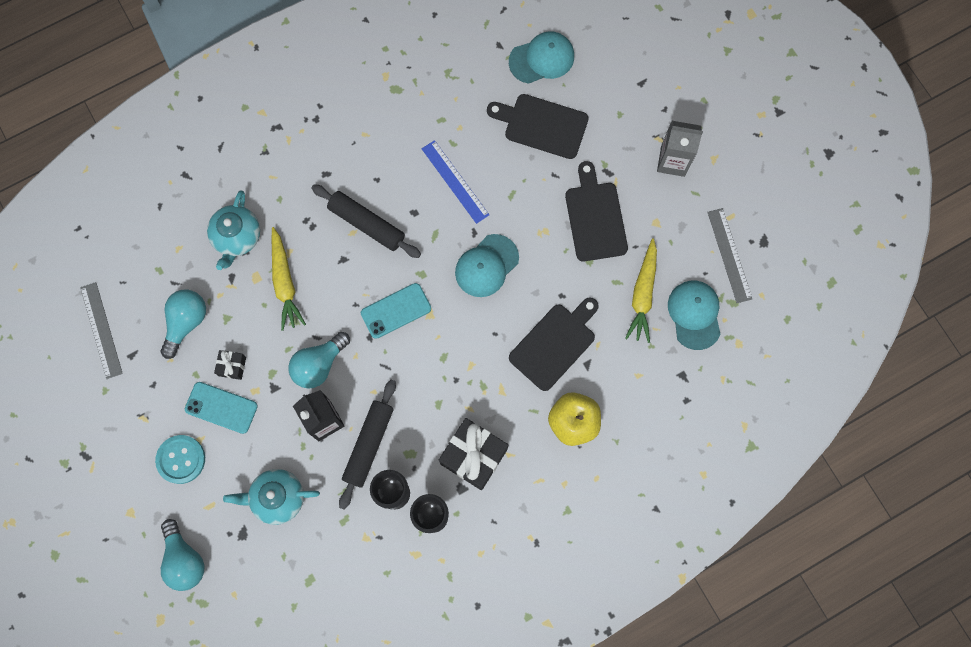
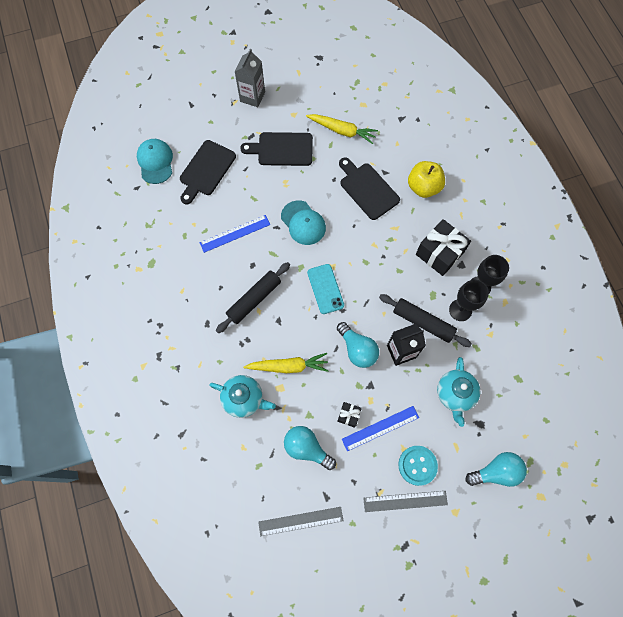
camera: 80 degrees left, 5 degrees down
(221, 407) = (380, 428): turquoise phone -> blue ruler
(694, 314) = (361, 104): turquoise cap -> none
(729, 255) = (324, 77): grey ruler -> grey ruler (405, 501)

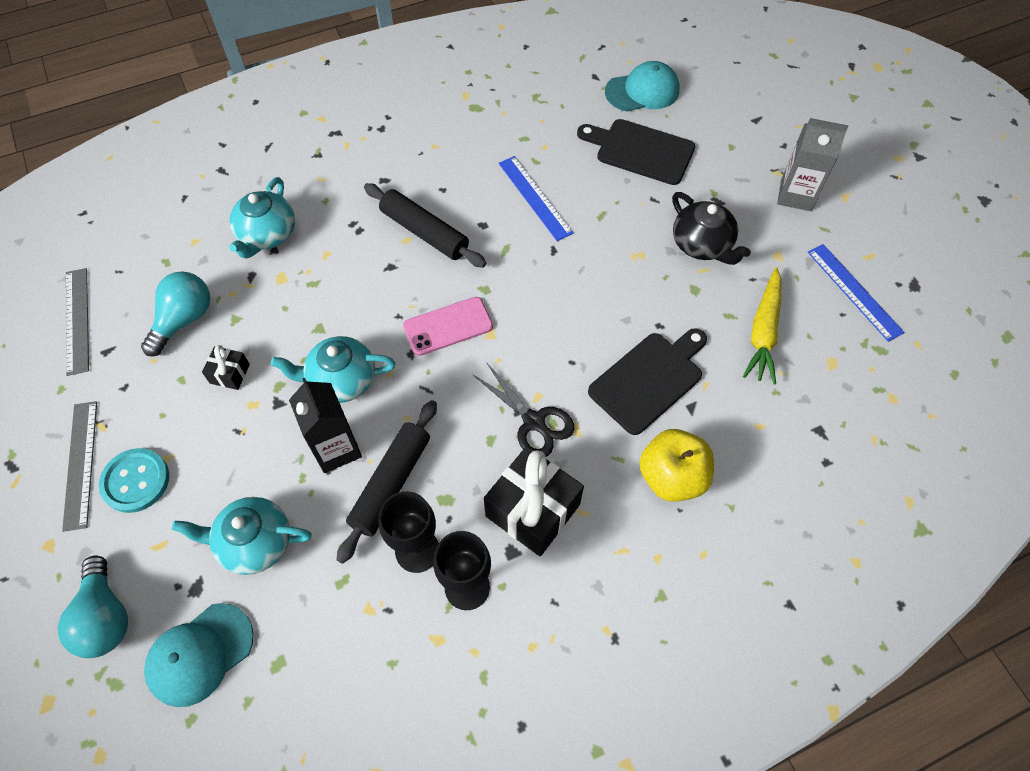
camera: 85 degrees right, 10 degrees down
(282, 149) = (702, 245): black cutting board -> black teapot
(288, 366) = (315, 286): yellow carrot -> none
(303, 223) = (566, 286): turquoise cap -> turquoise cap (200, 654)
(325, 289) = (448, 326): turquoise phone -> pink phone
(357, 349) = (341, 380): turquoise light bulb -> turquoise teapot
(380, 428) = (204, 421): blue ruler -> blue ruler (854, 291)
(390, 248) = (534, 422): none -> black scissors

